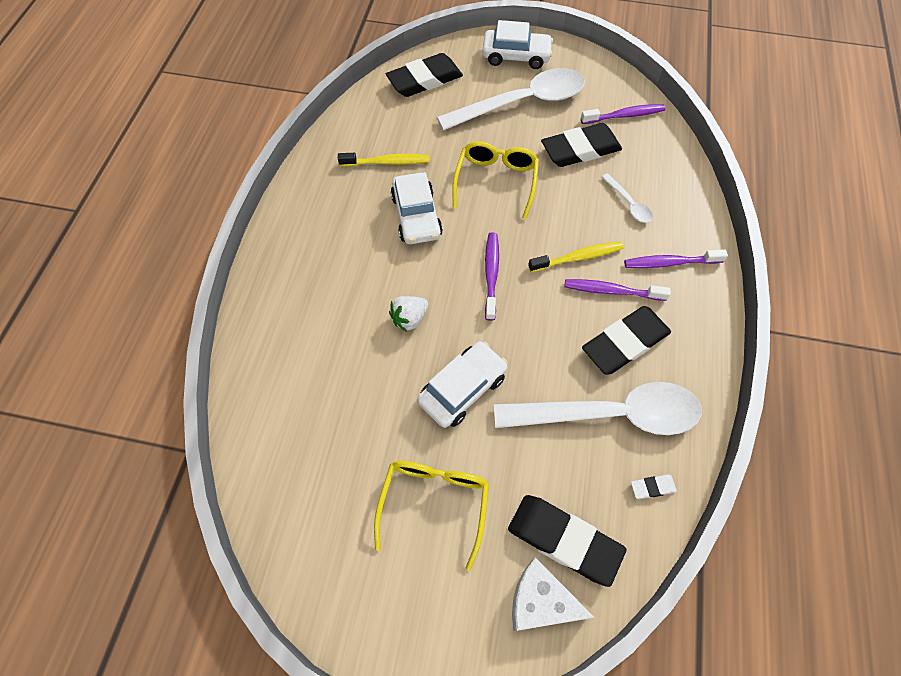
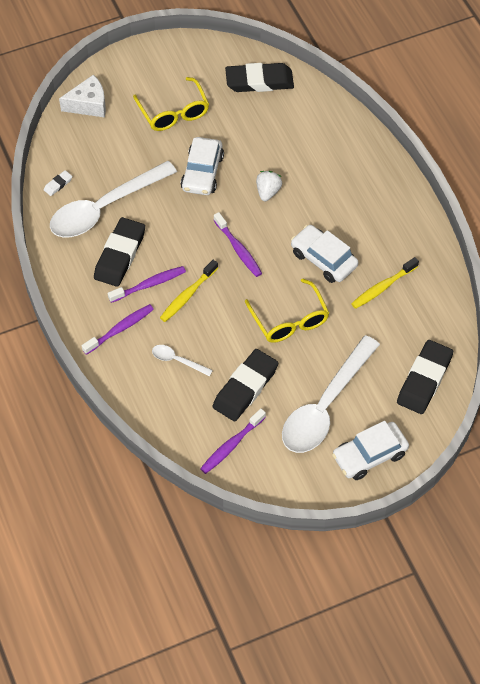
camera: 145 degrees right, 5 degrees down
(564, 540) = (93, 135): black eraser -> black eraser (259, 81)

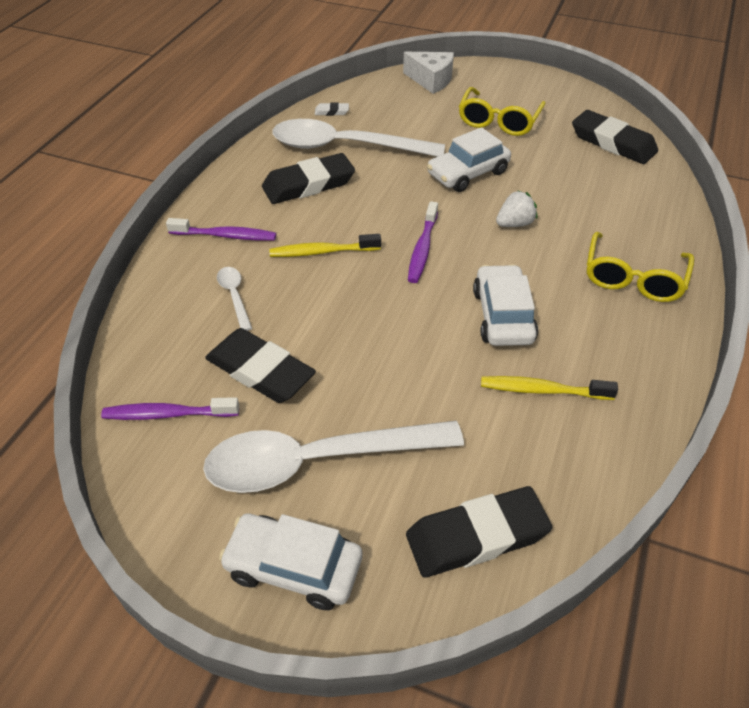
camera: 45 degrees right, 10 degrees down
(149, 284) = (300, 221): purple toothbrush -> none
(245, 388) = (260, 370): black eraser -> black eraser turned 45 degrees clockwise
(289, 320) = (392, 344): yellow glasses -> yellow glasses (633, 278)

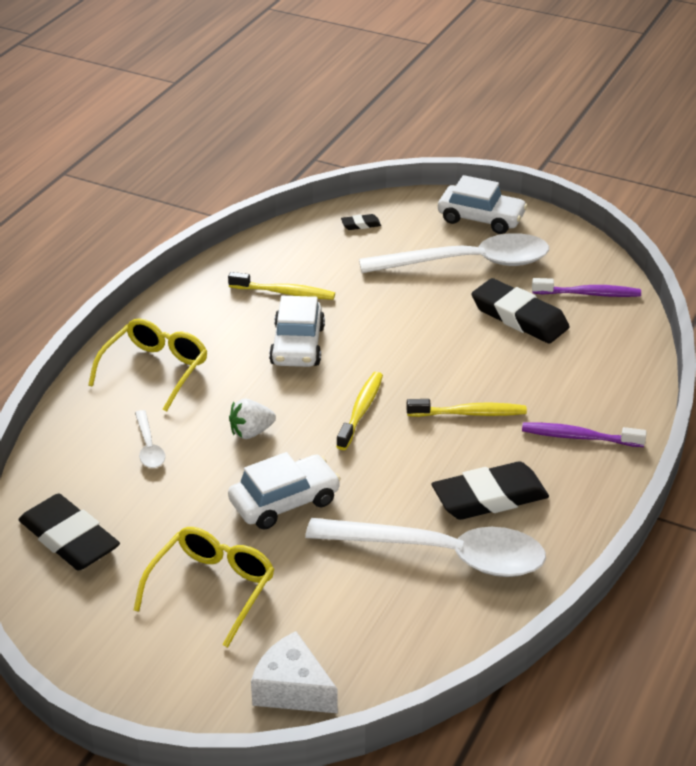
camera: 175 degrees left, 10 degrees down
(235, 296) = (554, 375): white spoon -> white spoon (149, 447)
(332, 112) = (462, 624): white eraser -> none
(422, 249) = (361, 410): purple toothbrush -> yellow toothbrush
(476, 536) = (361, 225): black eraser -> black eraser, size x0.43

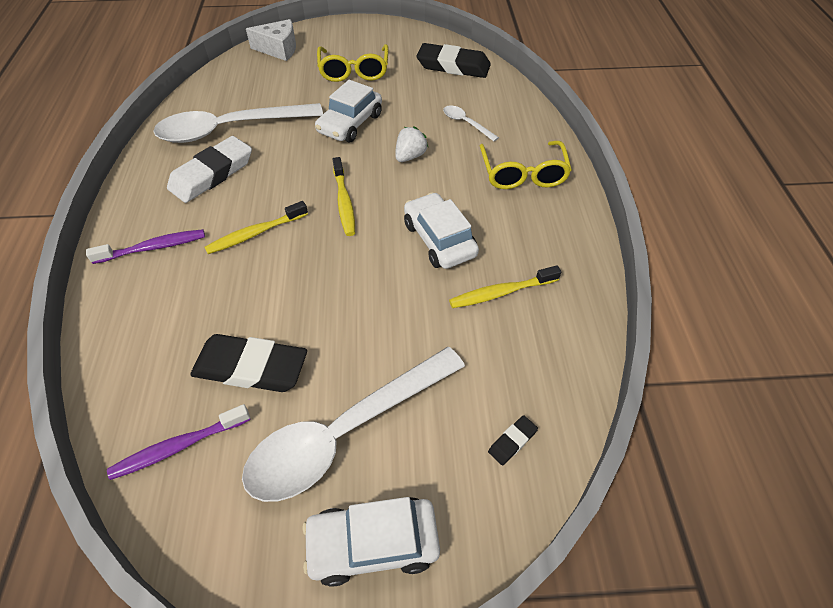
camera: 150 degrees right, 15 degrees up
(489, 497) = (212, 174): black eraser -> white eraser

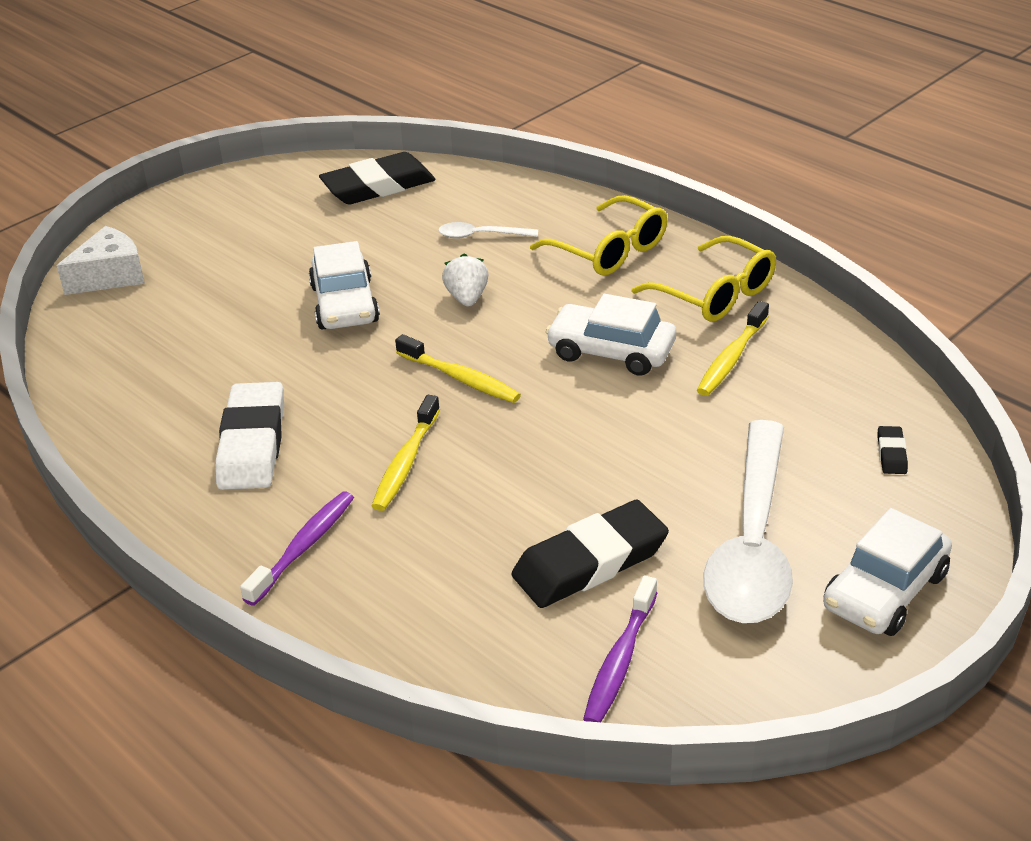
camera: 40 degrees left, 15 degrees down
(230, 129) = (195, 390): white spoon -> none
(354, 71) = (260, 250): yellow glasses -> yellow glasses (715, 294)

